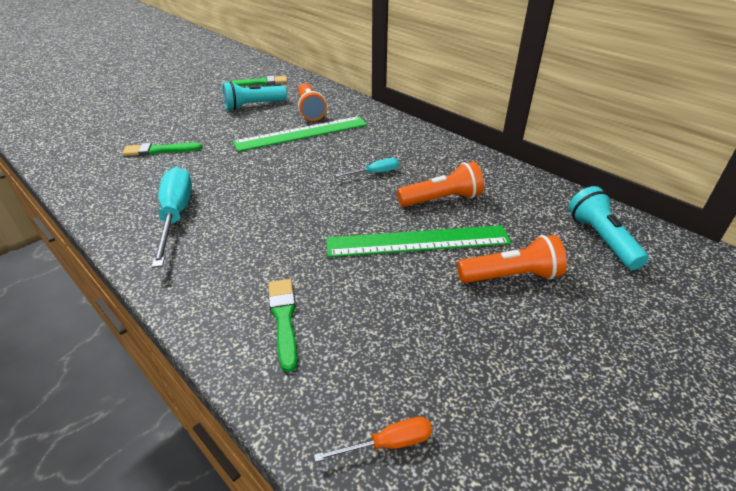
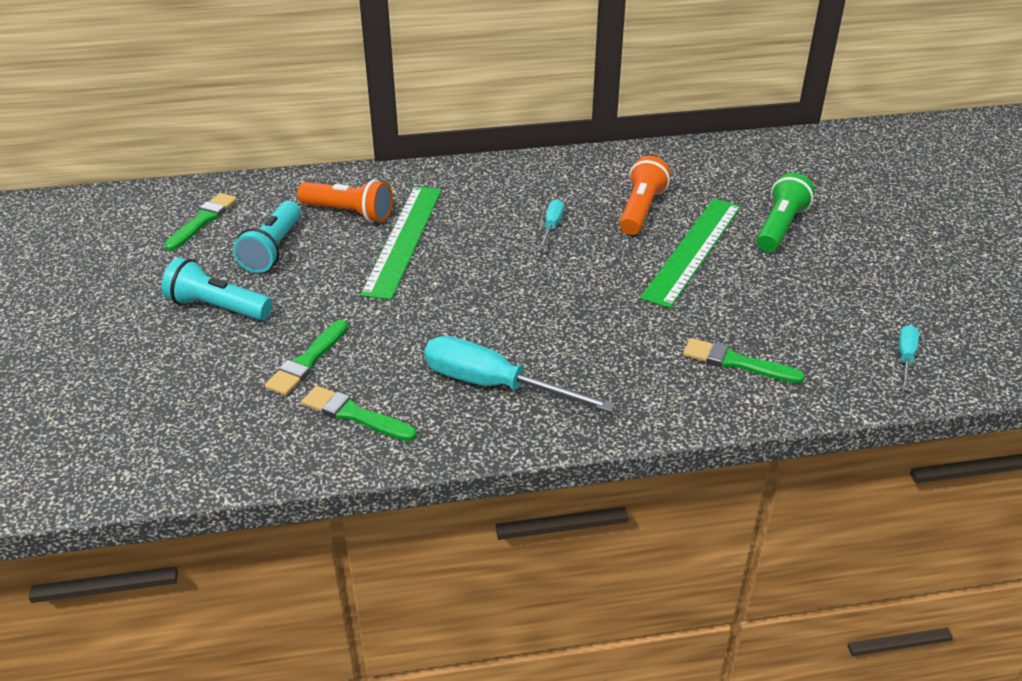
camera: 55 degrees left, 0 degrees up
(118, 181) = (355, 415): none -> green brush
(388, 444) = (905, 358): orange screwdriver -> turquoise screwdriver
(511, 276) = (780, 227): orange flashlight -> green flashlight
(601, 239) = (772, 165): turquoise flashlight -> turquoise flashlight (217, 307)

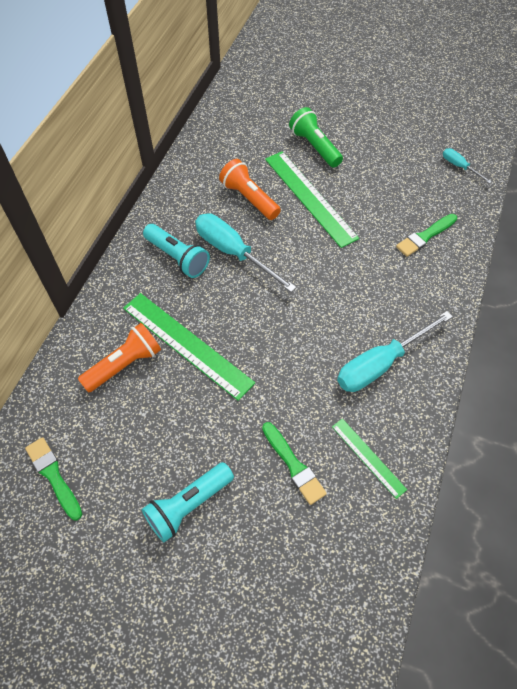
camera: 60 degrees left, 20 degrees up
(272, 249) = (136, 437): turquoise flashlight -> turquoise flashlight (177, 258)
(355, 415) = (368, 457): green brush -> green ruler
(552, 226) = (233, 252): turquoise screwdriver -> turquoise screwdriver, size x2.00

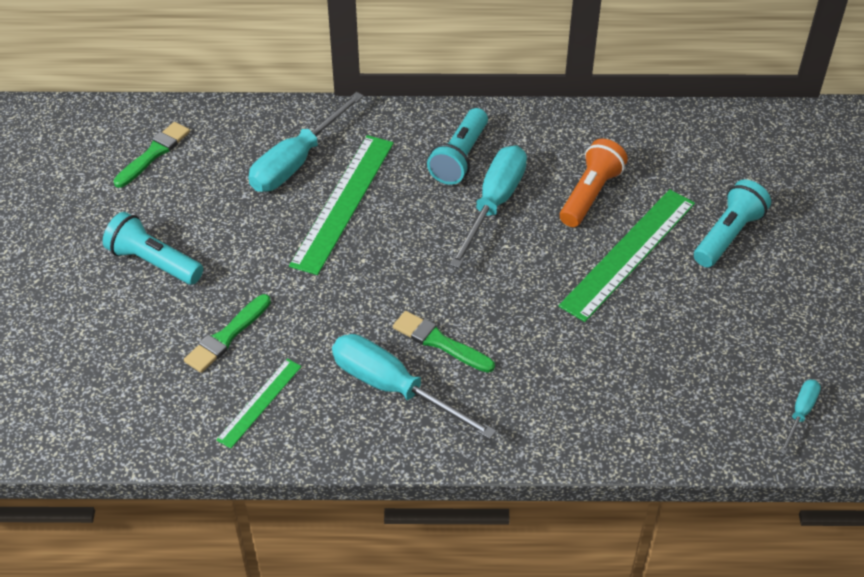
camera: 70 degrees right, 10 degrees down
(125, 364) = (296, 161): orange flashlight -> turquoise screwdriver
(314, 147) = (728, 235): green flashlight -> turquoise flashlight
(425, 236) = (631, 395): green brush -> green brush (439, 342)

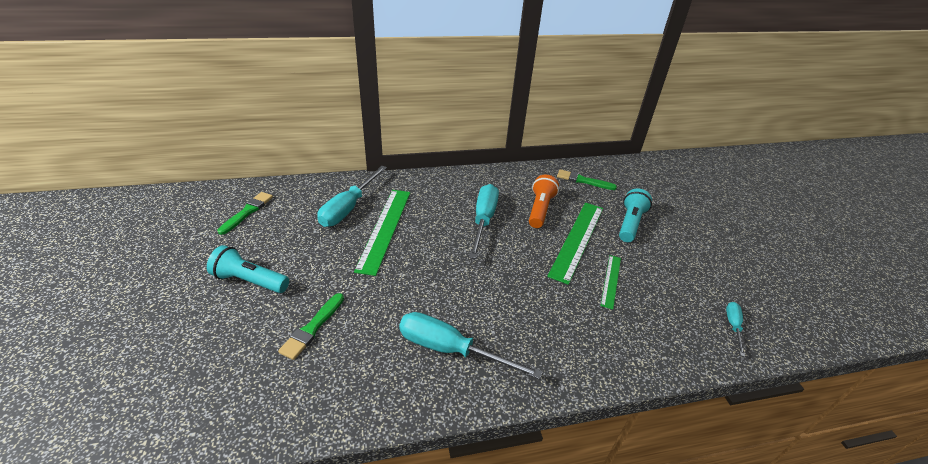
camera: 15 degrees left, 10 degrees down
(259, 402) = (346, 377): green ruler -> green ruler (611, 281)
(439, 342) = (475, 311): green brush -> green brush (583, 180)
(459, 158) = (454, 197): turquoise flashlight -> none

